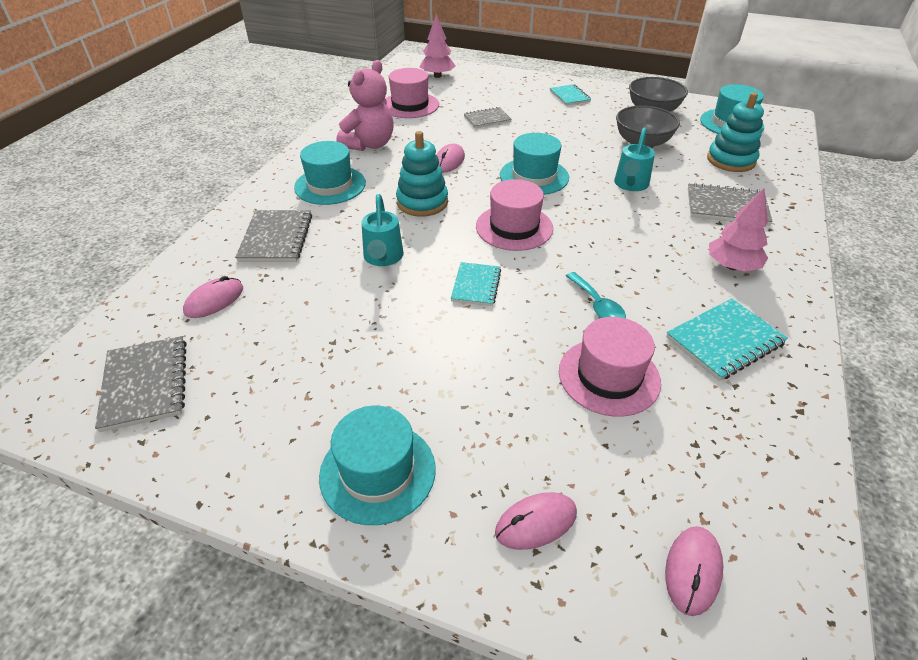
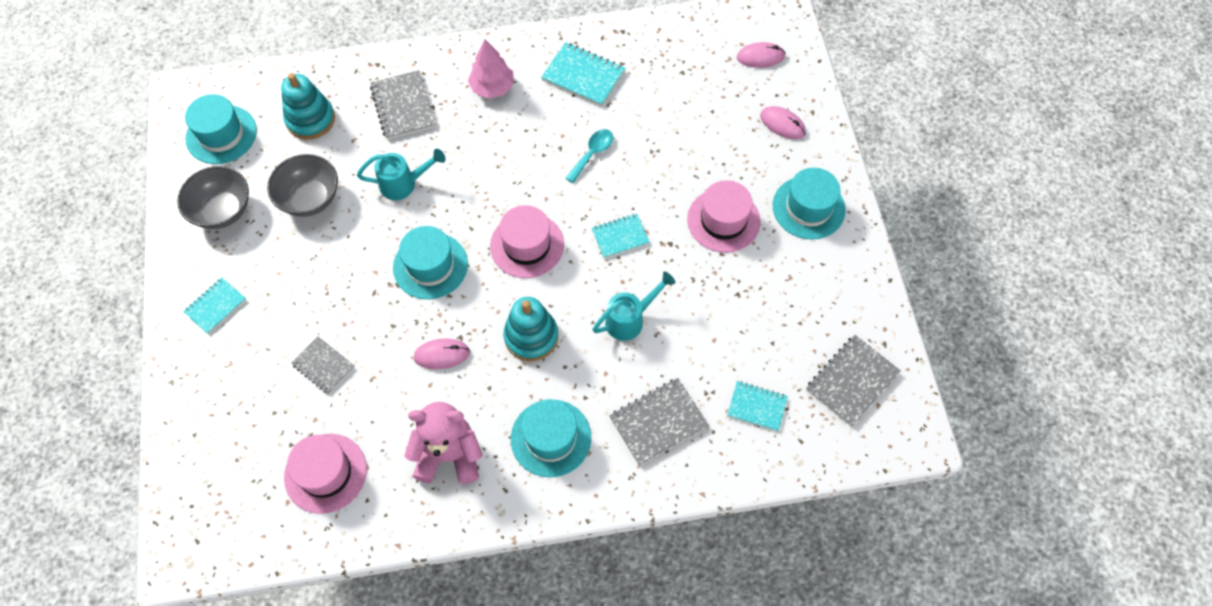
camera: 120 degrees left, 20 degrees up
(214, 300) = (757, 407): pink mouse -> turquoise notebook
(437, 76) = (215, 493): pink tree -> none
(609, 376) = (658, 126): pink hat -> pink hat (723, 220)

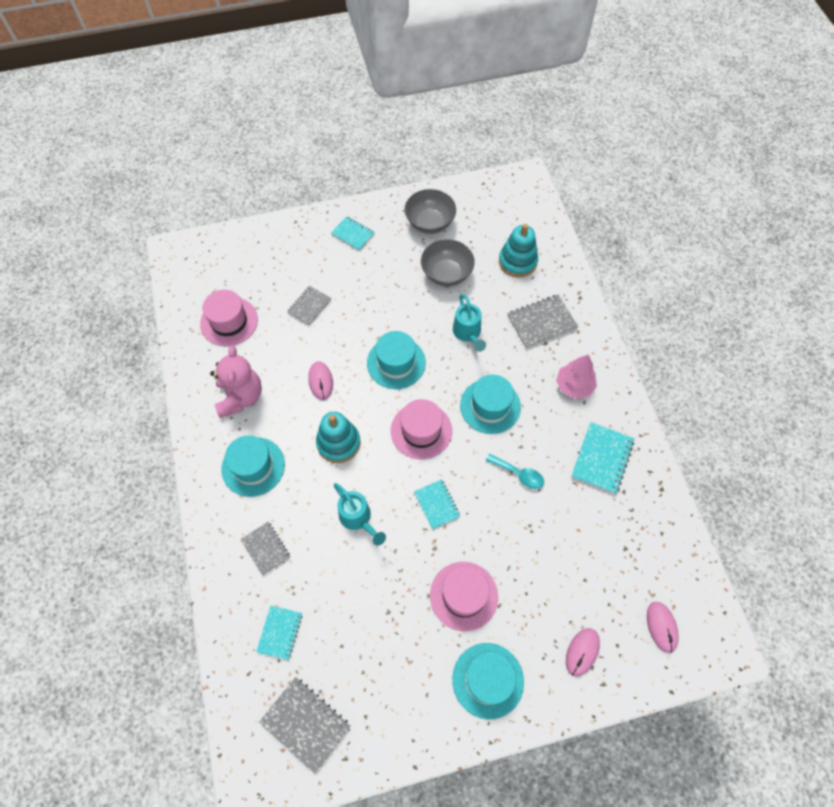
camera: 85 degrees right, 0 degrees up
(221, 134) = (494, 209): turquoise hat -> turquoise hat (490, 406)
(658, 422) = (266, 548): grey notebook -> grey notebook, size x0.66

